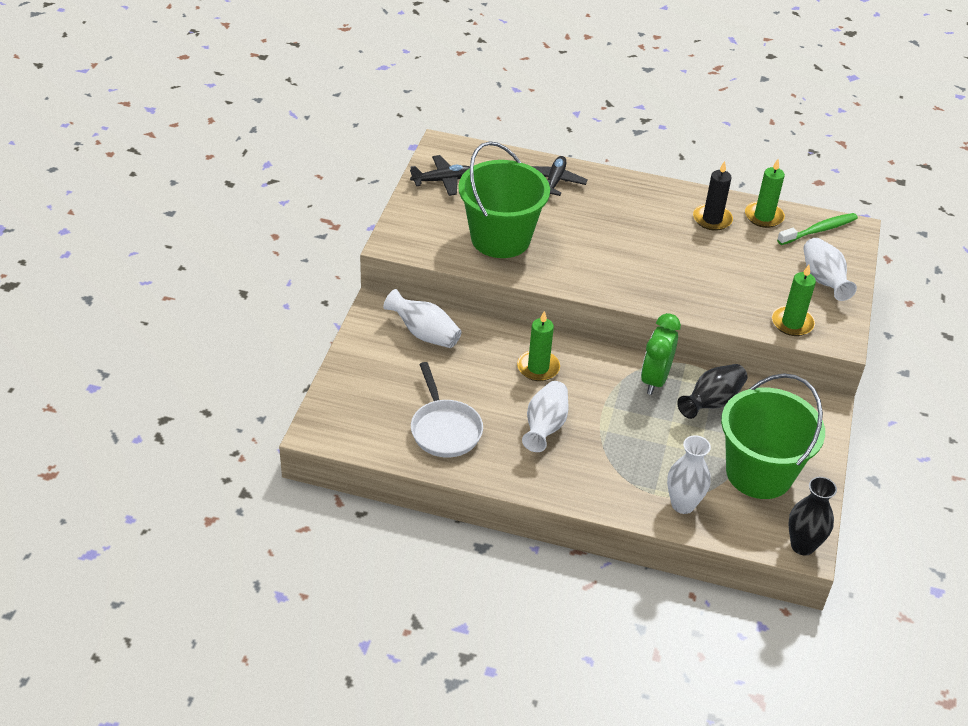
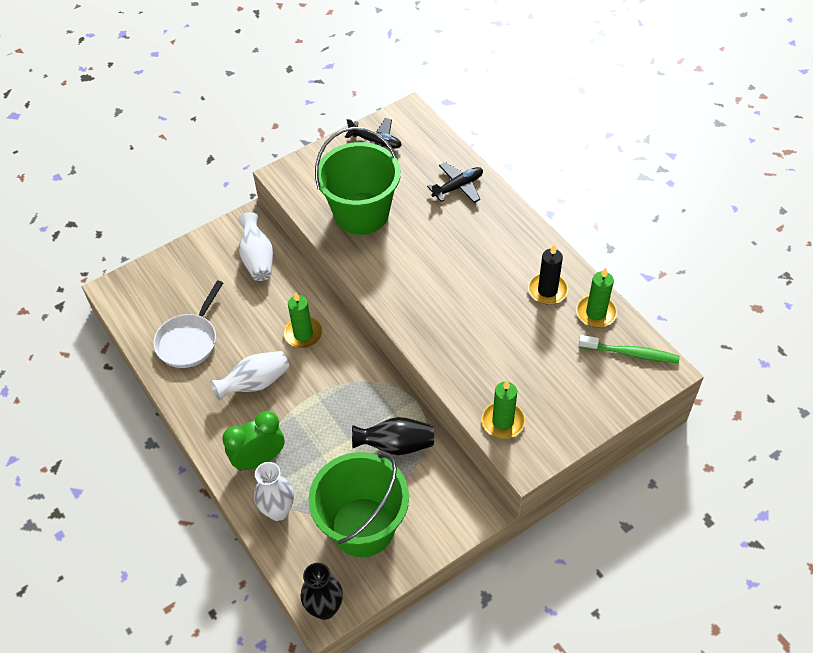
camera: 45 degrees right, 10 degrees up
(655, 380) = (375, 398): green clock -> green clock (259, 459)
(823, 280) = (577, 401): white vase -> none

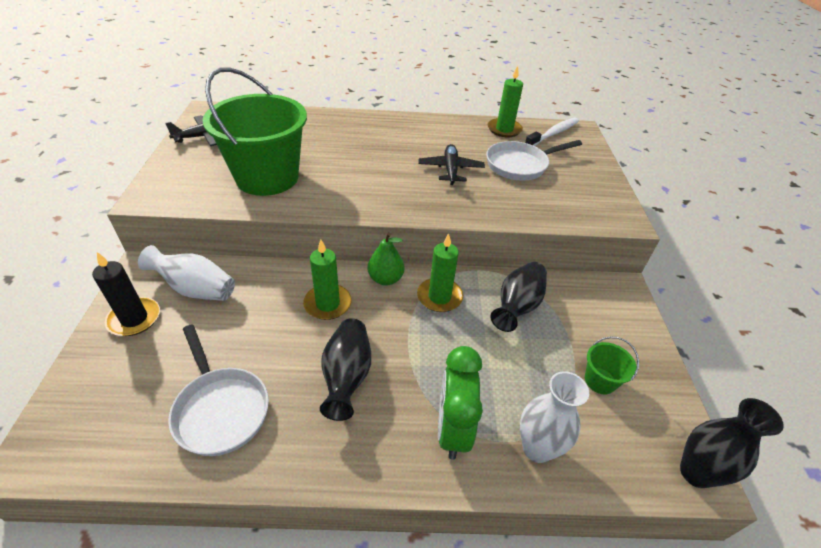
camera: 60 degrees left, 10 degrees down
(255, 383) = (347, 376): white vase -> black vase
(354, 350) = (385, 279): none -> green pear
(363, 527) = (600, 380): green bucket -> green bucket, size x0.40
(458, 187) = (314, 125): black plane -> black plane (450, 170)
(503, 421) = (573, 211): green candle -> green candle (439, 297)
(541, 354) = (520, 165): none -> white pan
(547, 290) = (462, 137): black candle -> black candle (134, 319)
(631, 353) = (553, 134): green toothbrush -> white toothbrush

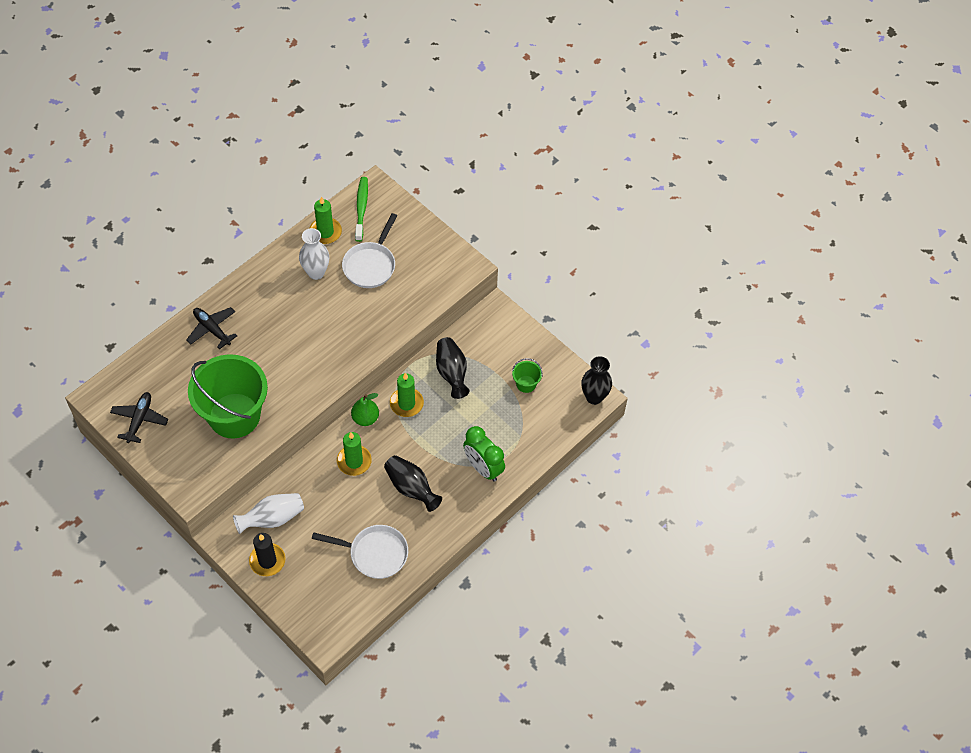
camera: 45 degrees left, 15 degrees up
(450, 170) = (334, 308): black plane -> black plane (212, 329)
(537, 448) = (525, 444): white vase -> white vase (316, 272)
(553, 134) = (361, 208): white toothbrush -> green toothbrush

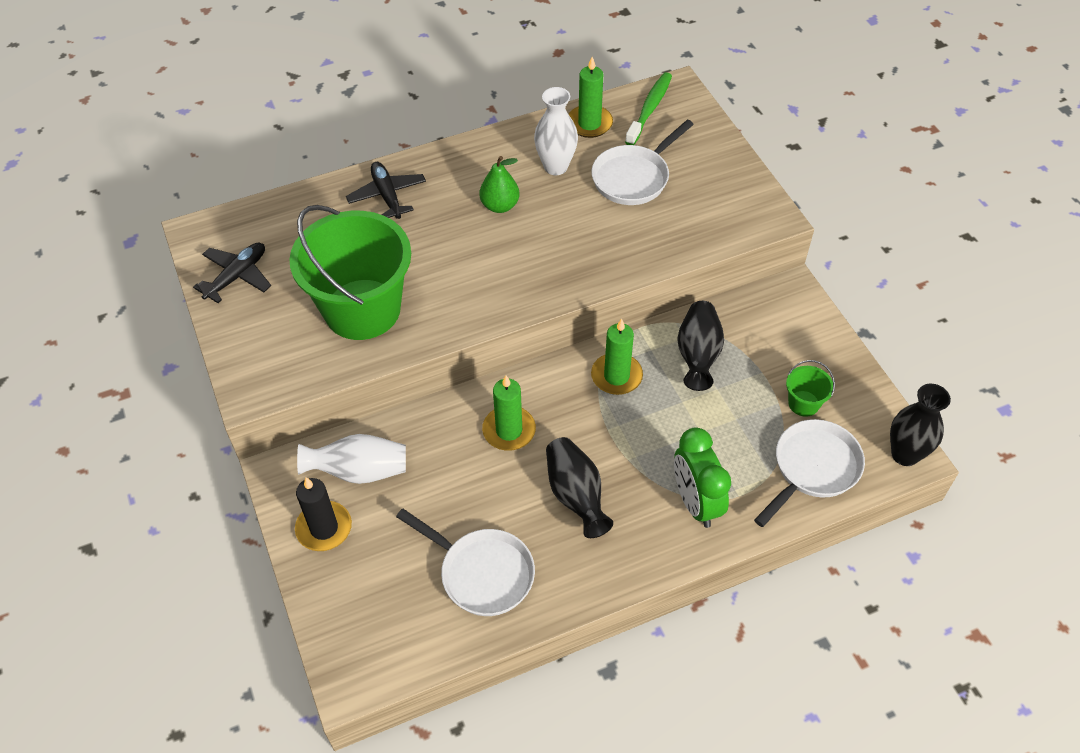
camera: 25 degrees right, 5 degrees down
(365, 418) = (550, 377): green pear -> green pear (500, 205)
(544, 424) = (813, 468): none -> white pan

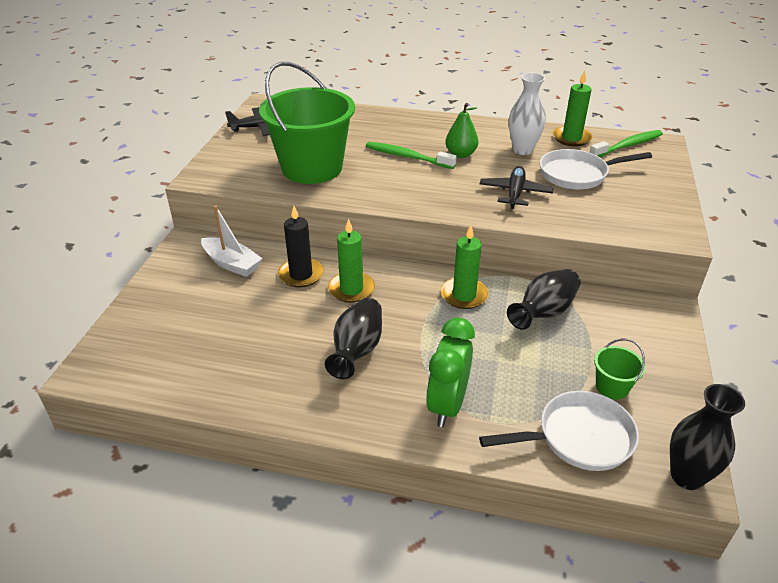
camera: 35 degrees right, 15 degrees down
(324, 528) = (176, 282): black candle -> black candle (301, 275)
(359, 471) = (232, 264): white vase -> white boat
(387, 195) = (392, 125): black plane -> black plane (515, 193)
(448, 238) = (407, 157): none -> green toothbrush
(482, 573) = (240, 360): white pan -> none

